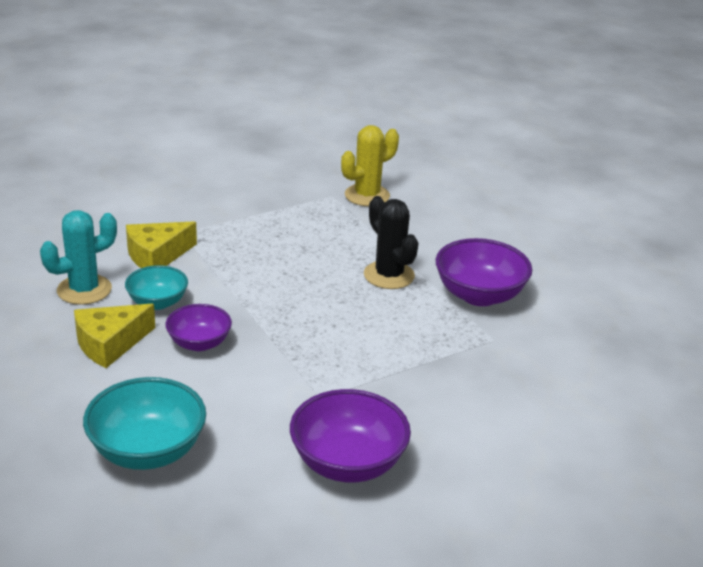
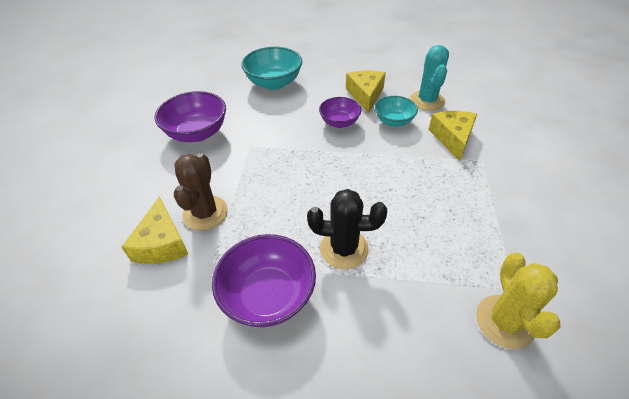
camera: 130 degrees right, 15 degrees up
(453, 375) = (205, 213): none -> brown cactus
(518, 382) = (162, 243): none -> yellow cheese

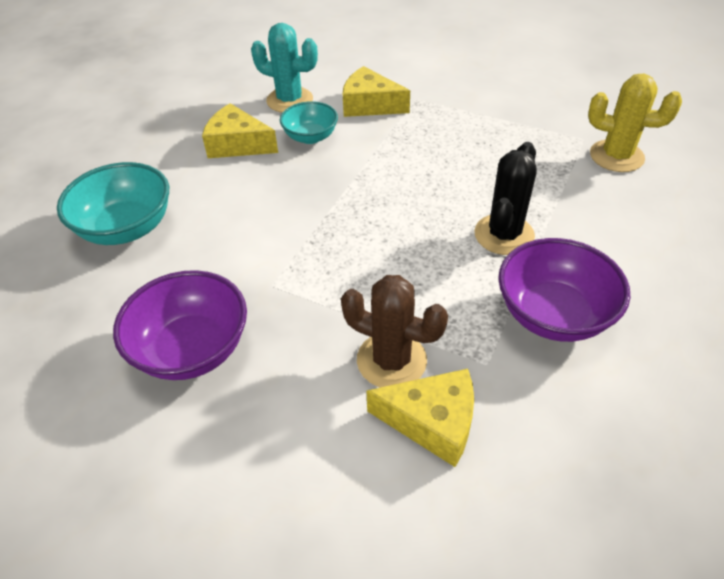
camera: 70 degrees left, 0 degrees up
(339, 122) = (280, 182): purple bowl -> none

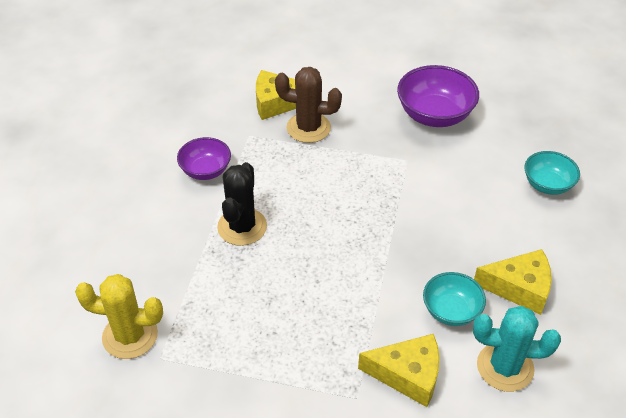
camera: 165 degrees right, 0 degrees up
(126, 228) = (547, 185): turquoise bowl -> turquoise bowl, size x0.63
(553, 314) = (206, 170): purple bowl -> purple bowl, size x0.63

